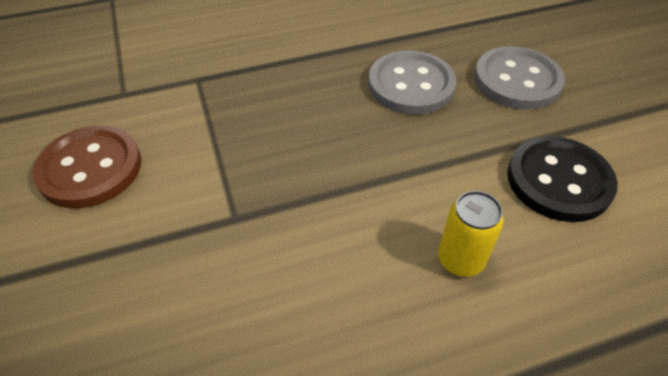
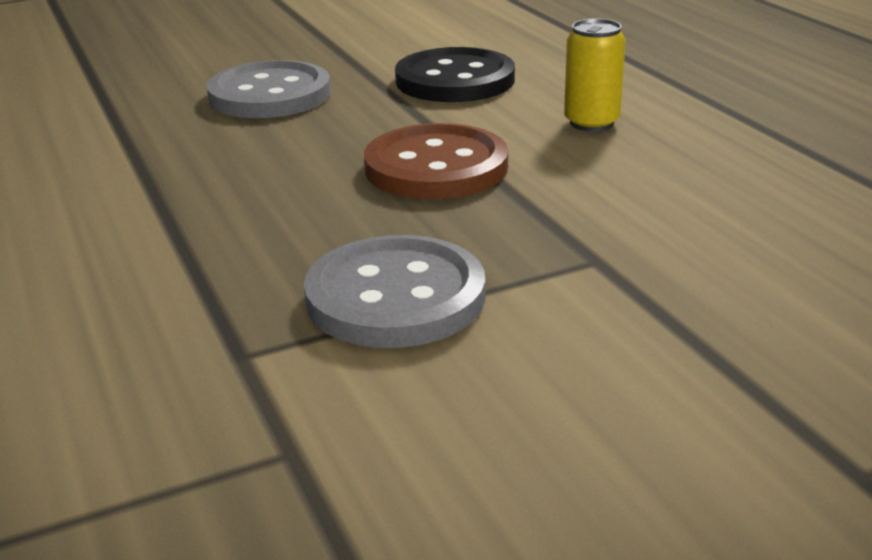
camera: 95 degrees left, 20 degrees down
(90, 168) = (543, 433): brown button -> brown button (436, 167)
(411, 85) = (276, 156): grey button -> grey button (395, 297)

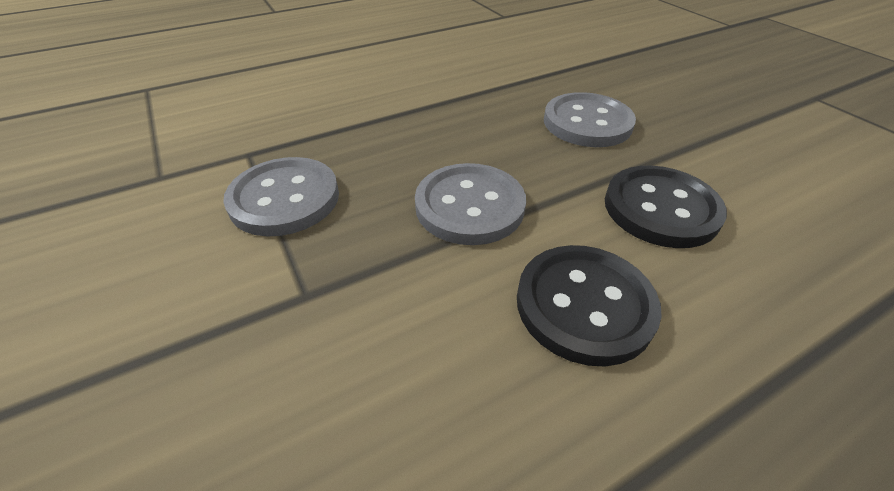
camera: 85 degrees right, 15 degrees up
(436, 167) = (469, 206): brown button -> grey button
(591, 123) = (584, 305): yellow can -> black button

